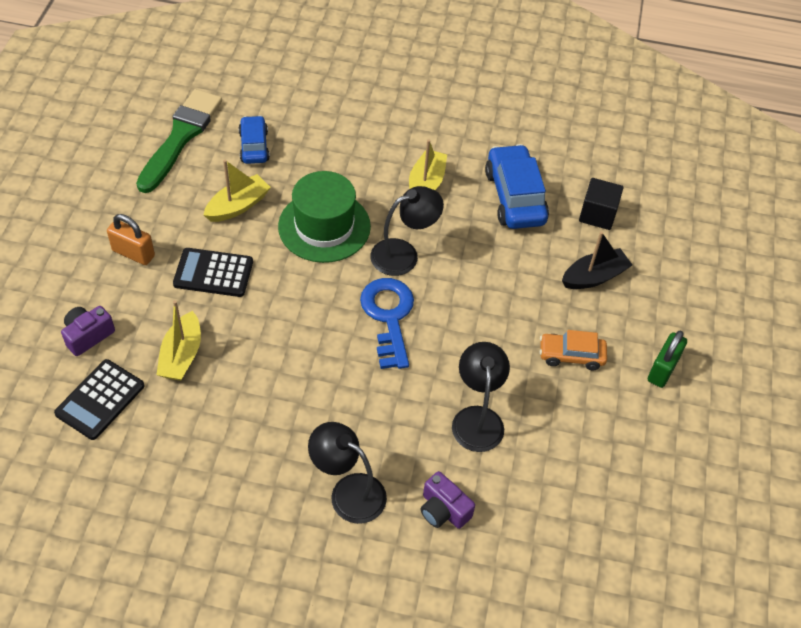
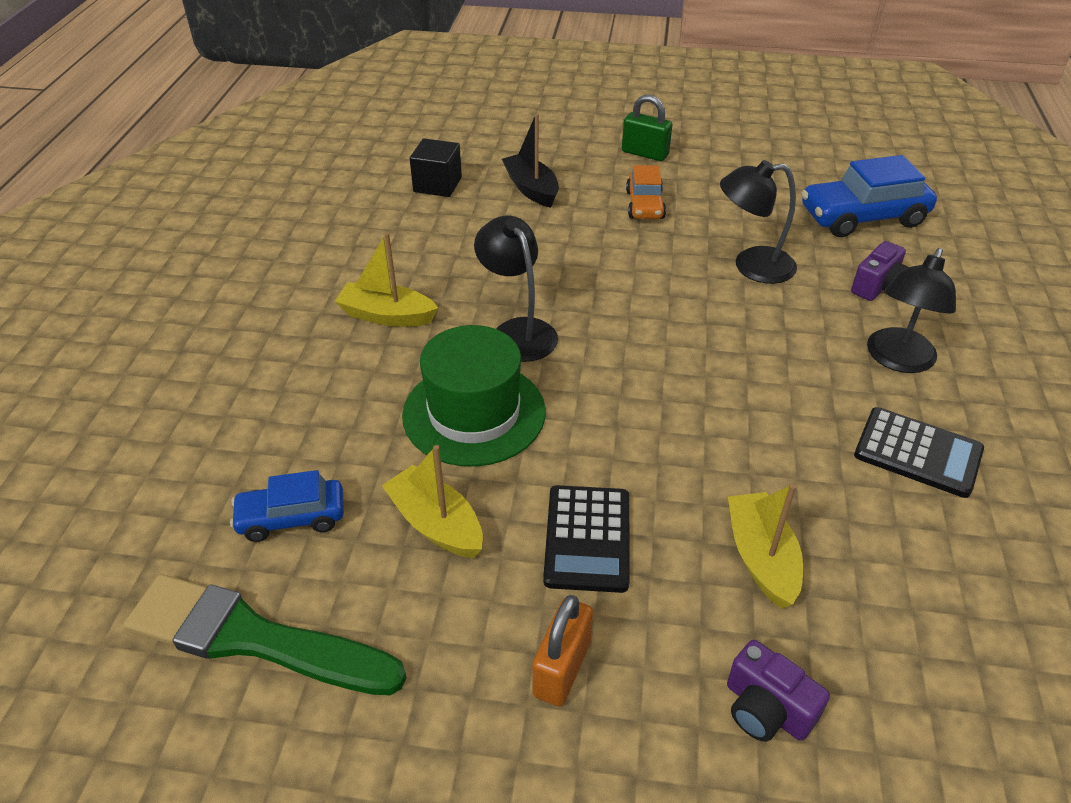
camera: 90 degrees left, 10 degrees down
(100, 400) = (887, 660): black calculator -> black calculator (917, 453)
(181, 355) = (761, 558): yellow boat -> yellow boat turned 105 degrees counterclockwise
(388, 316) = (626, 340): blue key -> none
(514, 197) = (411, 242): blue car -> blue car (862, 217)

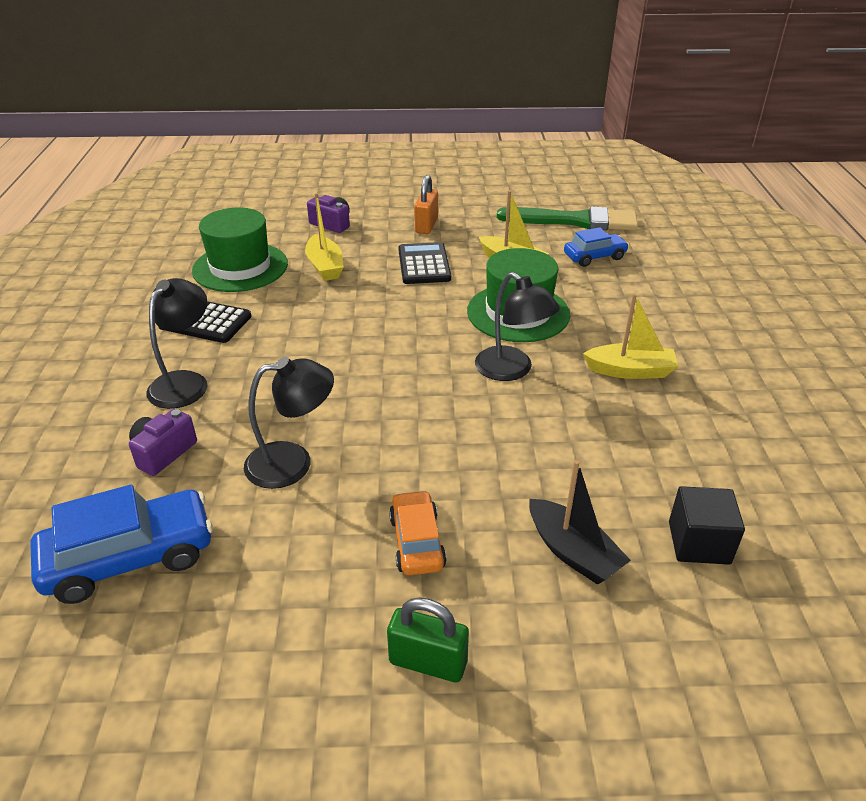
camera: 170 degrees right, 5 degrees down
(915, 577) = (240, 267): none -> green hat

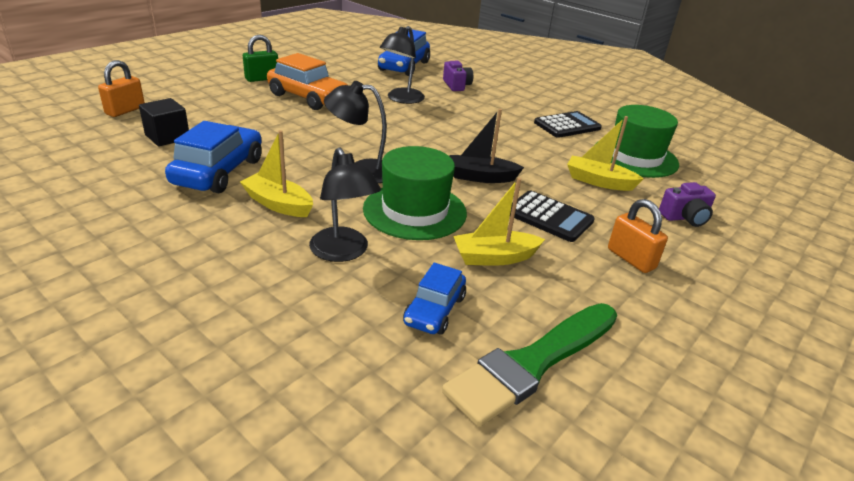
camera: 130 degrees right, 5 degrees down
(185, 382) = (507, 104): black lamp -> black lamp (343, 252)
(416, 542) = (308, 97): orange car -> orange car, size x1.66
(573, 552) = (233, 115): black boat -> black boat (481, 177)
(630, 371) = (278, 204): yellow boat -> yellow boat turned 75 degrees clockwise
(664, 440) = (218, 172): none -> blue car
(746, 667) = (125, 110): none -> orange padlock

